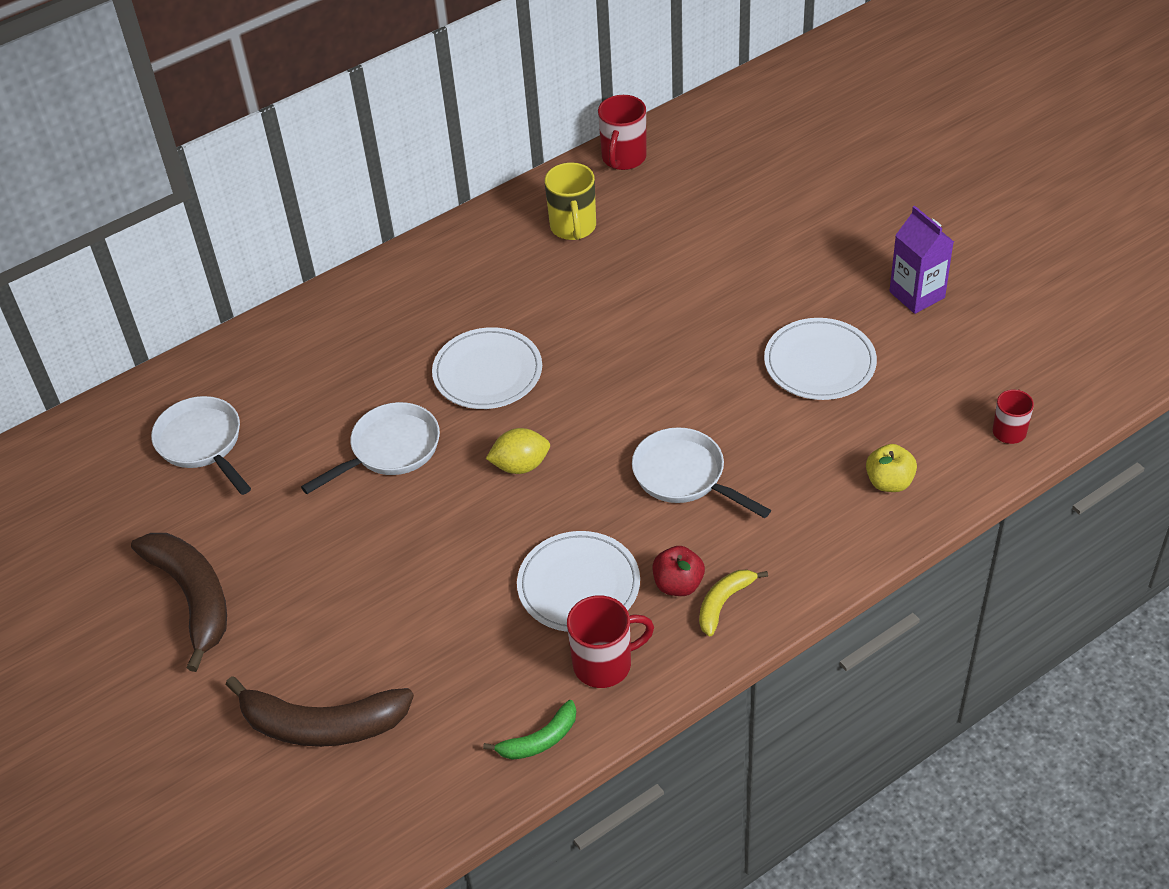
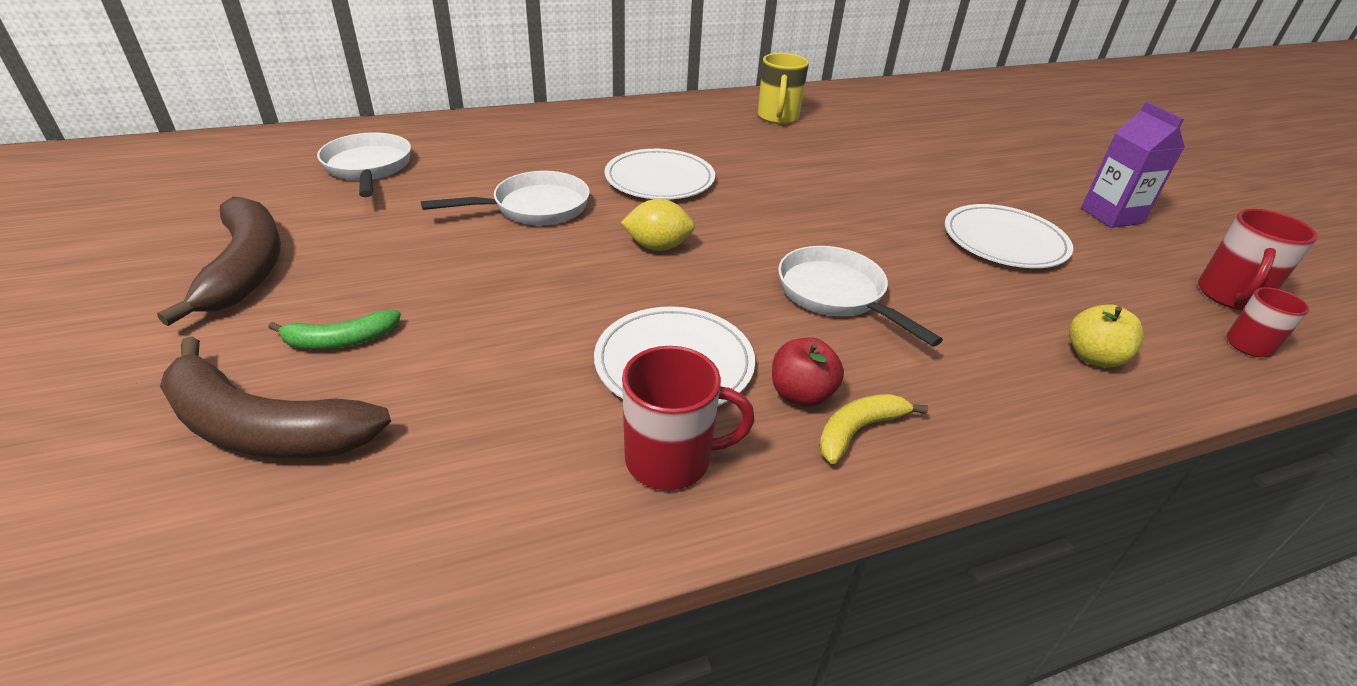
camera: 10 degrees right, 10 degrees down
(540, 740) = (533, 535): green banana -> green banana (341, 340)
(623, 158) = (833, 93): red mug -> red mug (1229, 296)

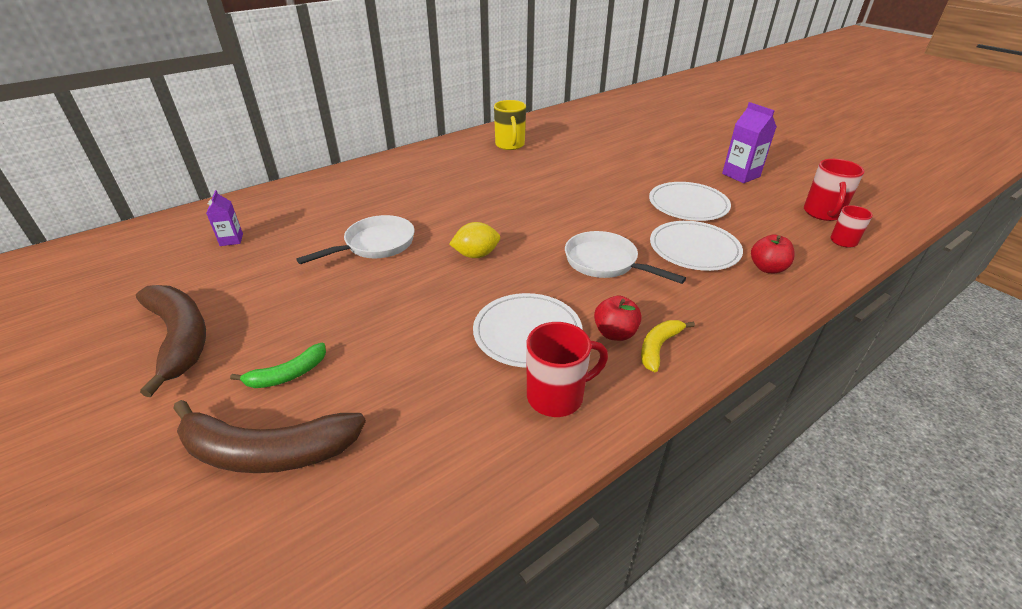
camera: 15 degrees left, 0 degrees up
(368, 168) = (231, 240): white pan -> purple carton
(659, 179) = (452, 206): white plate -> white plate (694, 249)
(1093, 357) = (767, 268): yellow apple -> red apple

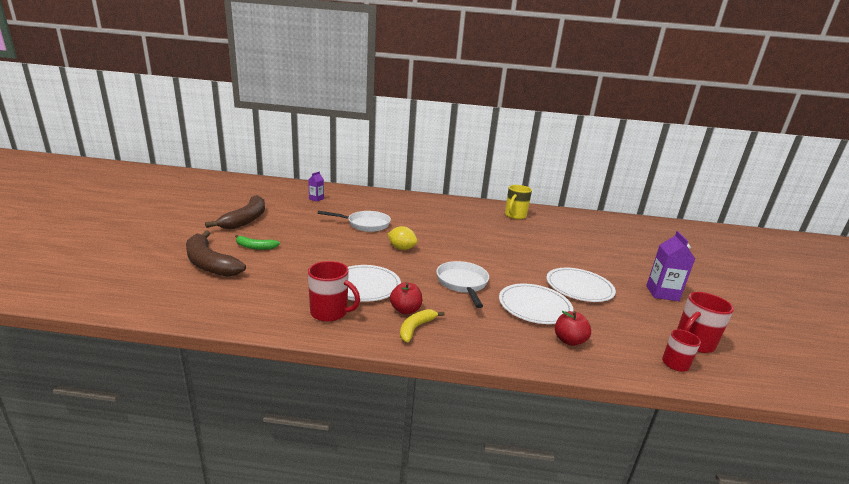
camera: 40 degrees right, 15 degrees down
(658, 347) = (416, 328): yellow banana -> yellow banana turned 45 degrees counterclockwise

